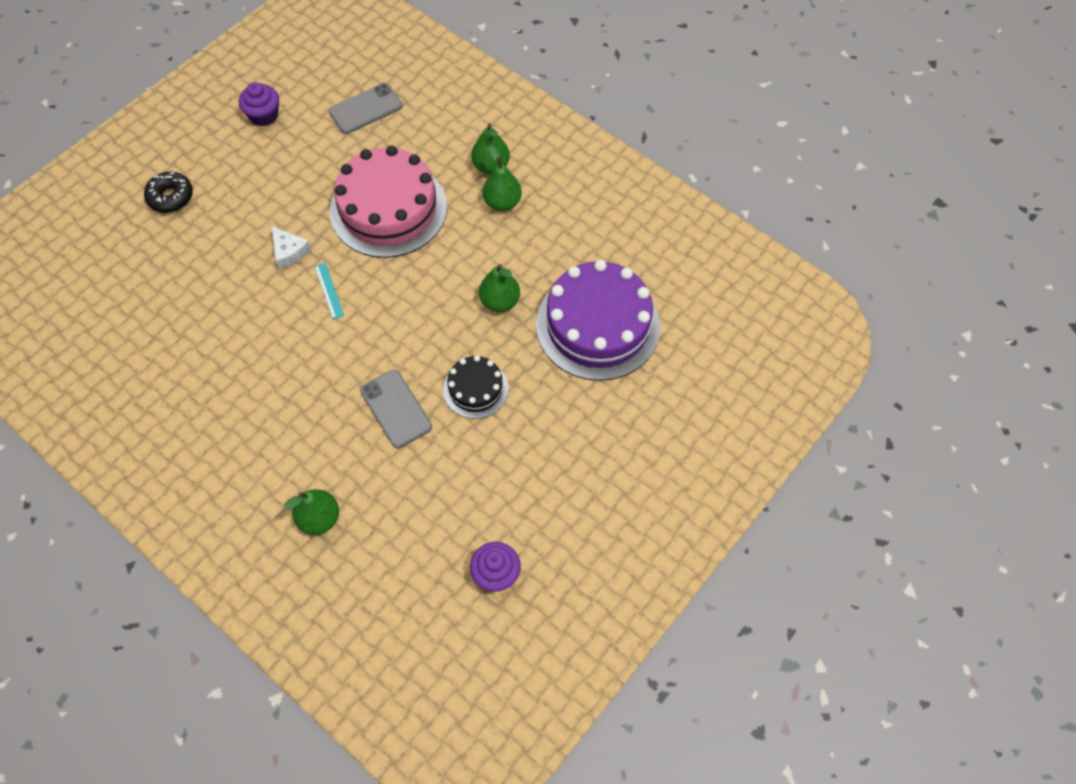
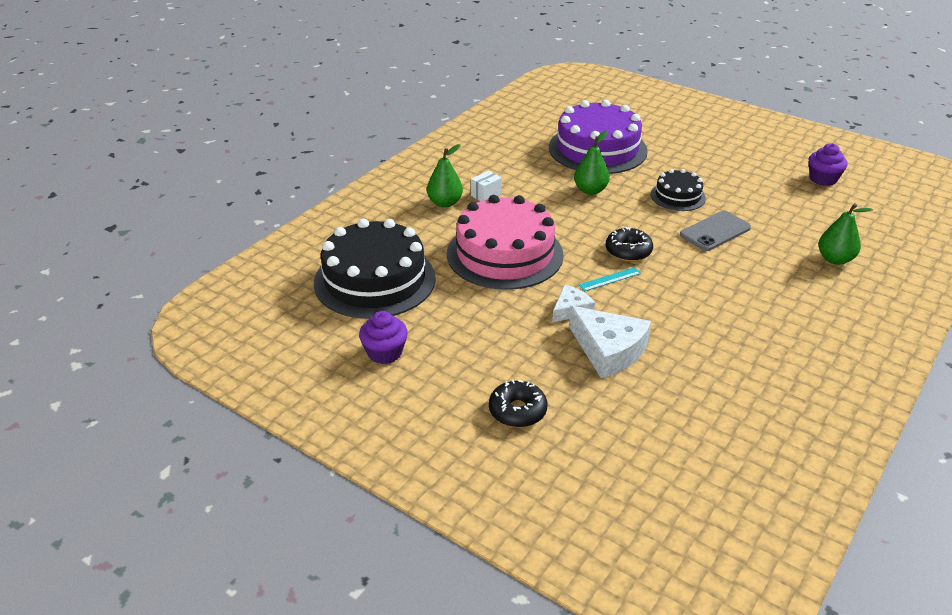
camera: 95 degrees left, 25 degrees down
(225, 271) = (608, 350): none -> white cheese
(365, 109) = (374, 280): grey phone -> black cake
(373, 316) = (628, 251): none -> black donut
(502, 202) = (486, 195): green pear -> white box

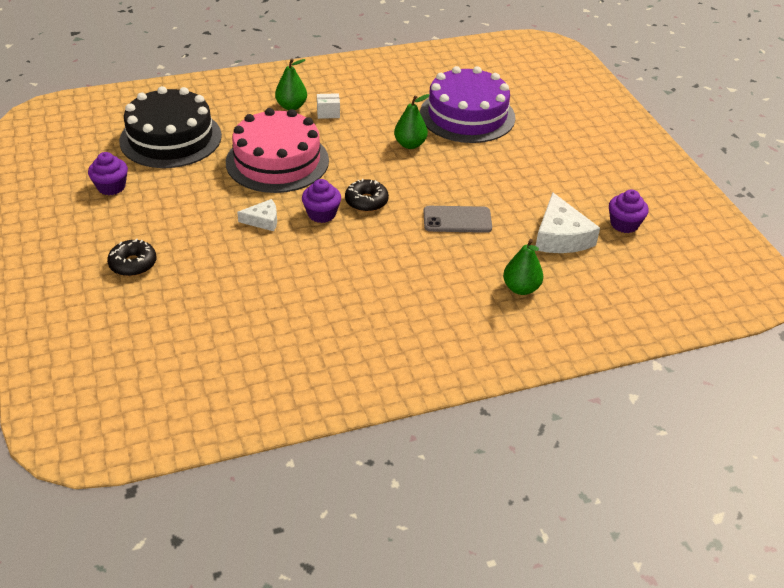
camera: 35 degrees right, 5 degrees up
(608, 350) = (246, 259): white cheese -> white cheese (561, 236)
(610, 279) = (321, 214): turquoise ruler -> purple cupcake
(678, 196) = (472, 180): black cake -> none

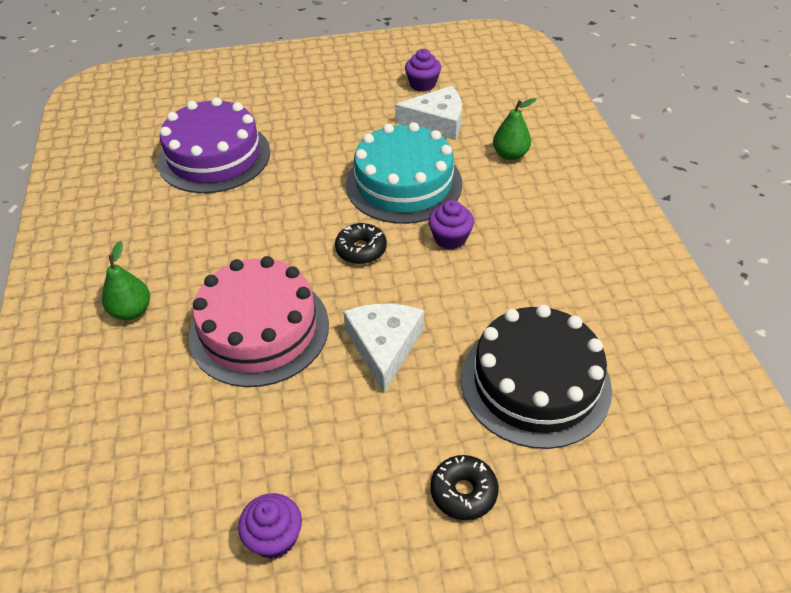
camera: 80 degrees left, 5 degrees up
(170, 138) = (163, 459): black cake -> black cake (535, 383)
(263, 220) = (384, 346): white cheese -> white cheese, size x1.76
(321, 214) = (379, 290): purple cupcake -> purple cupcake (450, 238)
(328, 113) = (164, 274): white box -> none
(410, 144) = (258, 206): green pear -> none
(457, 220) = (404, 184): grey phone -> turquoise cake

